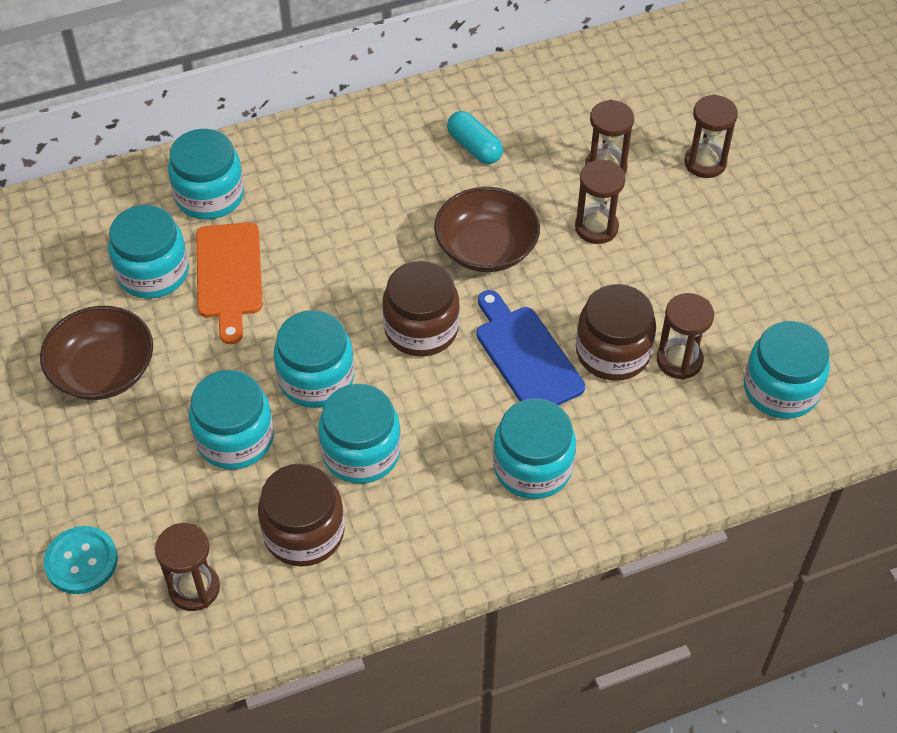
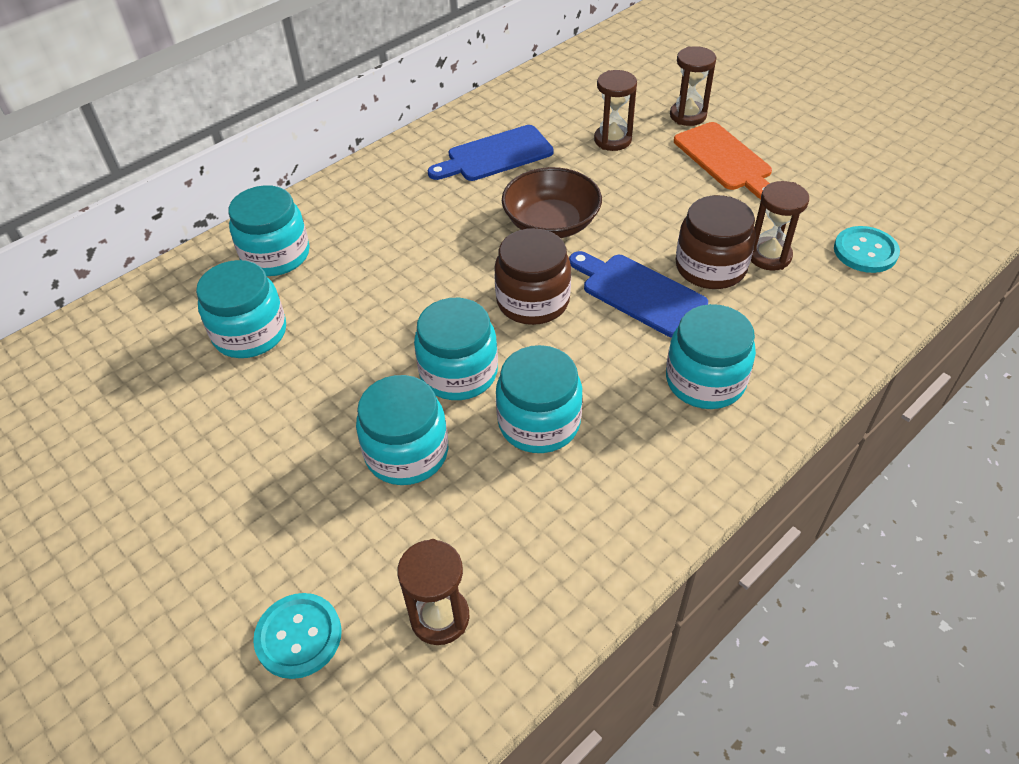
camera: 20 degrees left, 5 degrees down
(103, 370) = (237, 435): brown bowl -> none
(229, 275) = (327, 313): orange cutting board -> orange cutting board (724, 159)
(304, 532) = (525, 517): brown jar -> none
(474, 147) = (495, 155): turquoise capsule -> blue cutting board
(596, 227) = (633, 182): brown hourglass -> none
(781, 389) = (865, 251): turquoise jar -> turquoise button

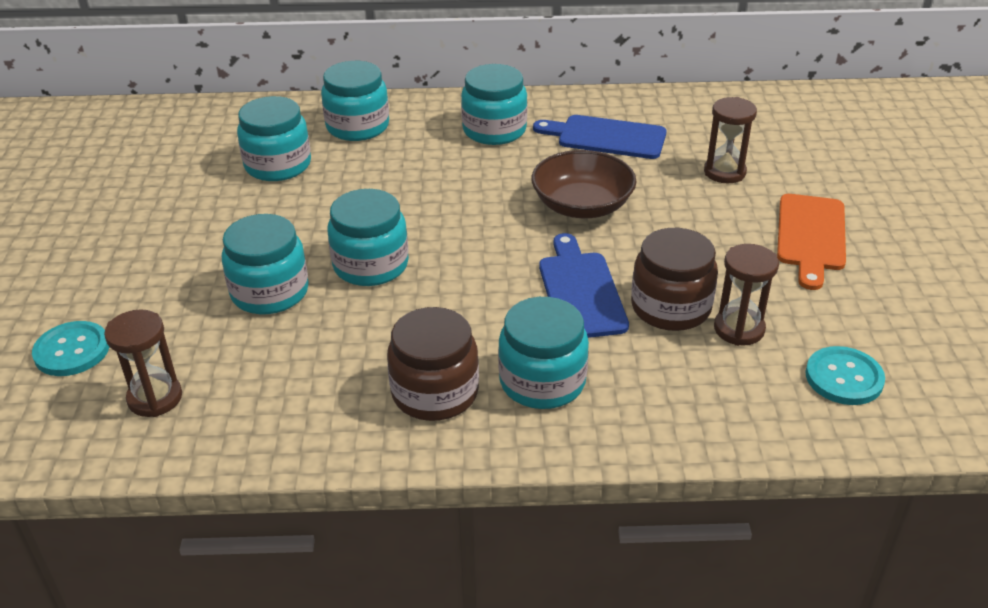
camera: 40 degrees right, 10 degrees down
(533, 301) = (489, 250): brown jar -> brown jar (435, 392)
(539, 422) = (378, 329): turquoise jar -> turquoise jar (494, 130)
(688, 115) = (826, 186): brown hourglass -> none

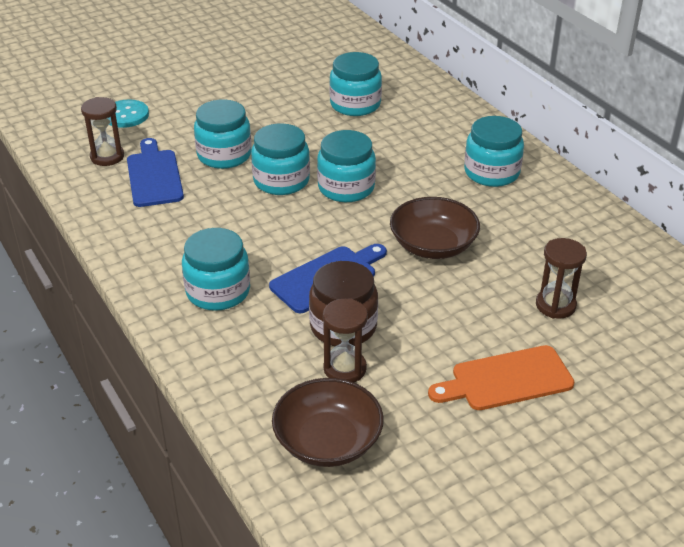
camera: 60 degrees right, 0 degrees up
(357, 126) = (432, 115): turquoise jar -> turquoise jar (346, 187)
(435, 392) = (177, 251): brown jar -> none
(606, 137) = (541, 228): blue cutting board -> blue cutting board (154, 176)
(844, 378) = (328, 441): turquoise button -> brown bowl

